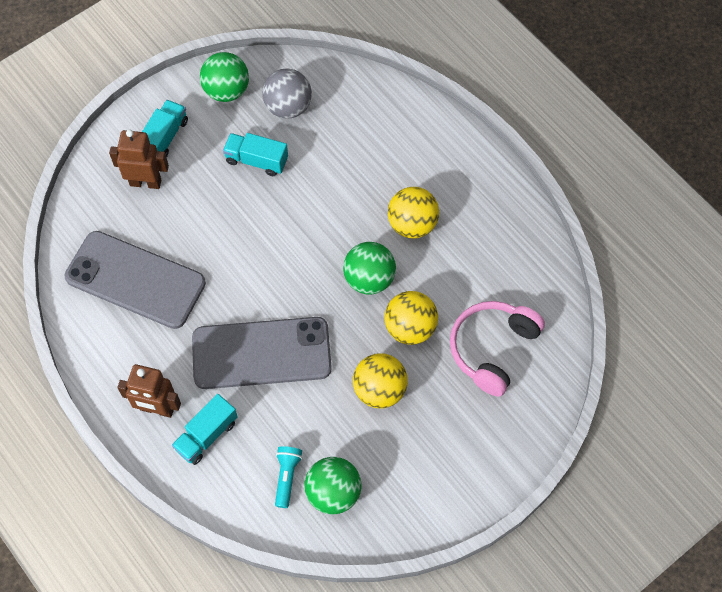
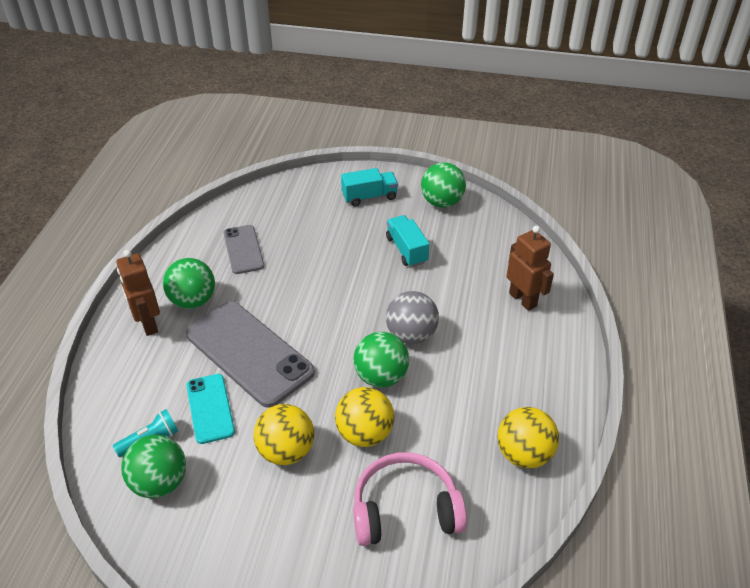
camera: 50 degrees right, 20 degrees down
(135, 280) = (243, 249): grey phone -> grey phone, size x0.55
(145, 182) = (325, 209): brown robot -> brown robot (523, 299)
(161, 358) = (193, 300): none -> green ball
(206, 435) = (148, 366): turquoise truck -> none
(288, 107) = (469, 239): grey ball -> grey ball (411, 335)
(293, 416) = (210, 408): none -> turquoise phone
(412, 224) = (460, 372): yellow ball -> yellow ball (524, 454)

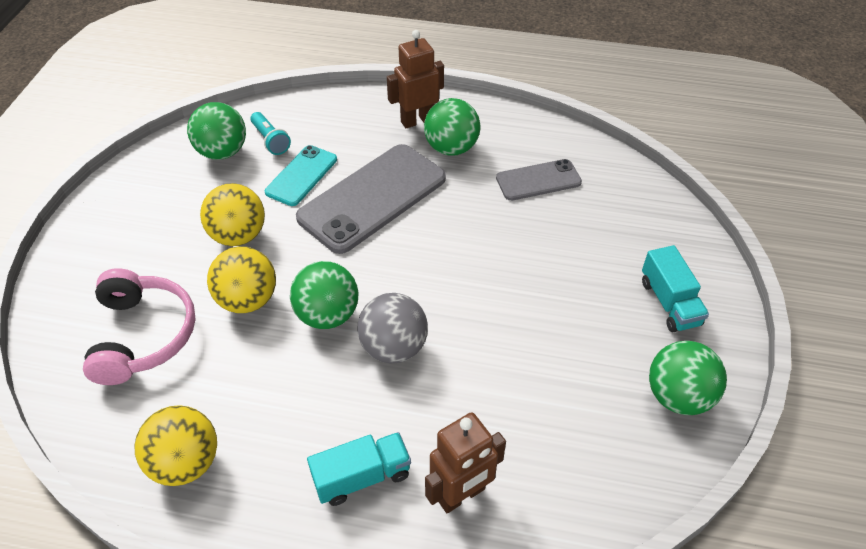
camera: 90 degrees right, 5 degrees up
(210, 408) = (301, 176): turquoise phone -> turquoise phone turned 45 degrees counterclockwise
(406, 250) = (558, 346): turquoise truck -> turquoise truck (362, 477)

